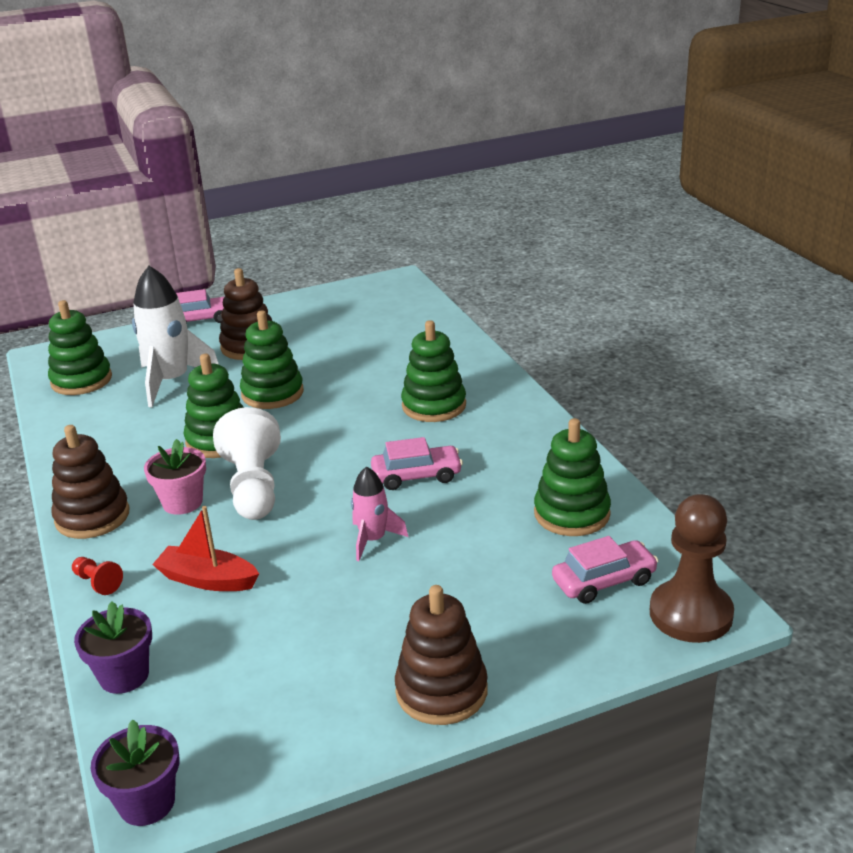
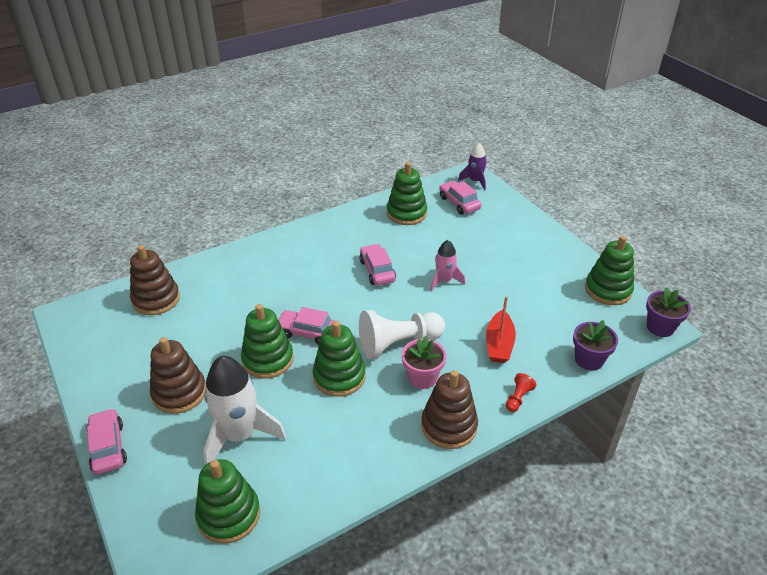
camera: 100 degrees left, 10 degrees up
(306, 419) = (308, 332): none -> pink car
(434, 405) = (291, 271): green stacking toy -> green stacking toy (608, 290)
(441, 691) = (550, 245): brown stacking toy -> brown stacking toy (156, 299)
(690, 614) = (475, 181): brown pawn -> purple rocket

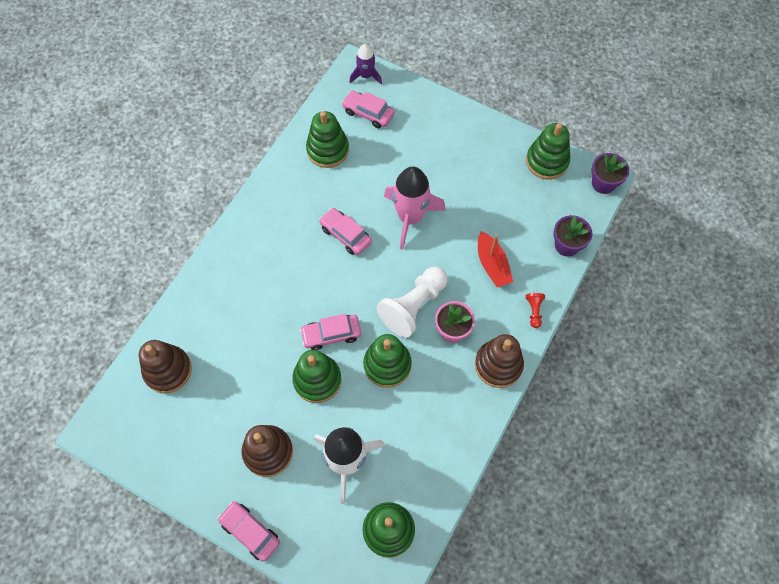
camera: 30 degrees left, 25 degrees up
(444, 281) = (410, 217): pink rocket -> pink rocket, size x1.80

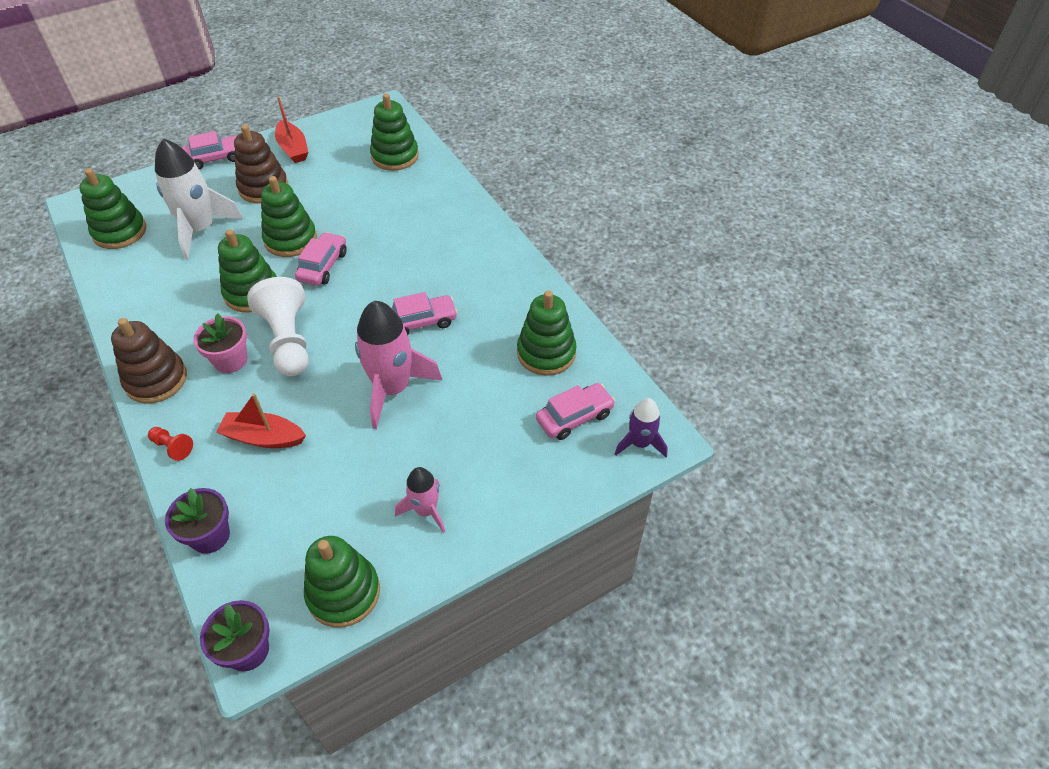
camera: 120 degrees right, 15 degrees down
(168, 370) = (395, 156): brown stacking toy -> green stacking toy
(200, 469) = (293, 149): none -> red boat
(477, 152) = (426, 510): none -> pink rocket

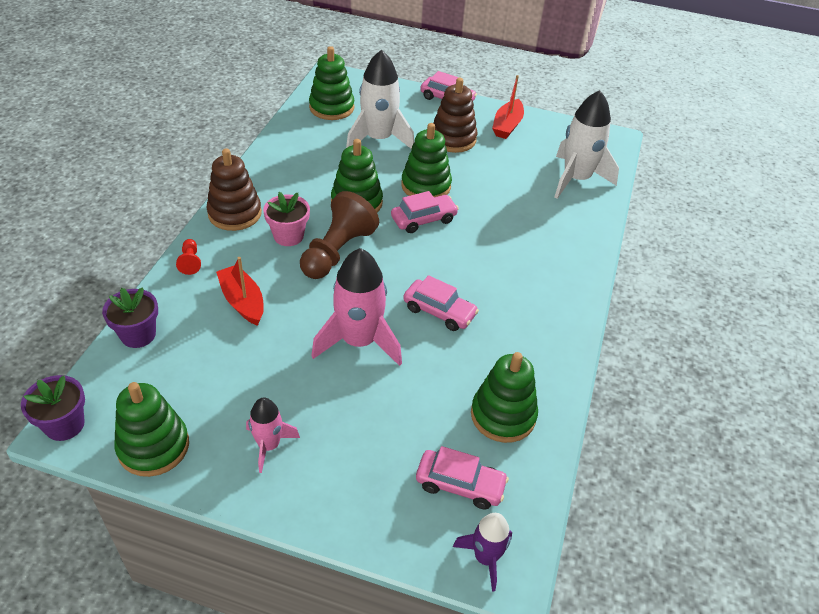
camera: 45 degrees right, 5 degrees down
(288, 340) = (337, 251): white pawn -> brown pawn
(395, 156) = (576, 179): green stacking toy -> white rocket

